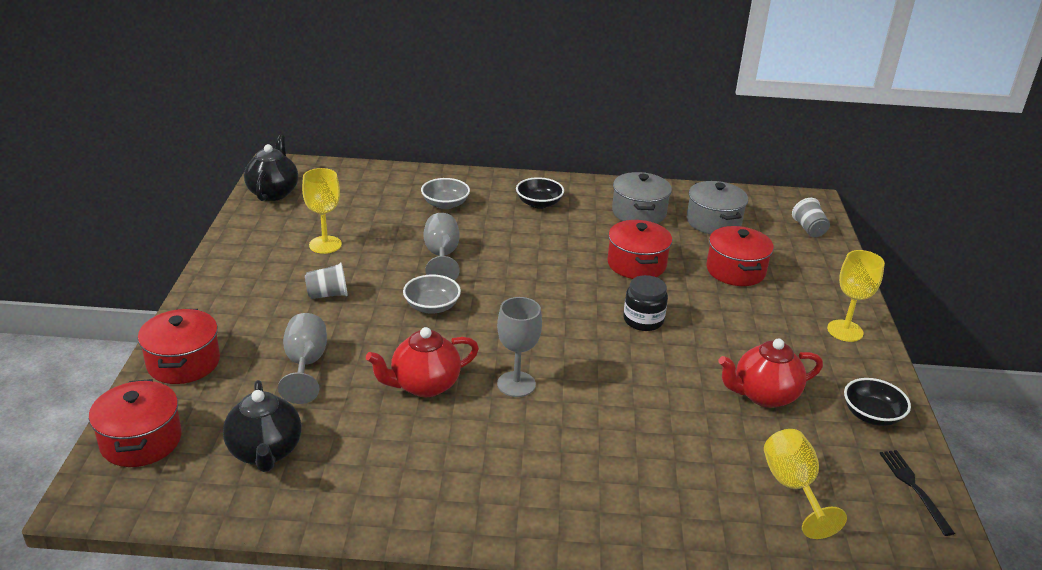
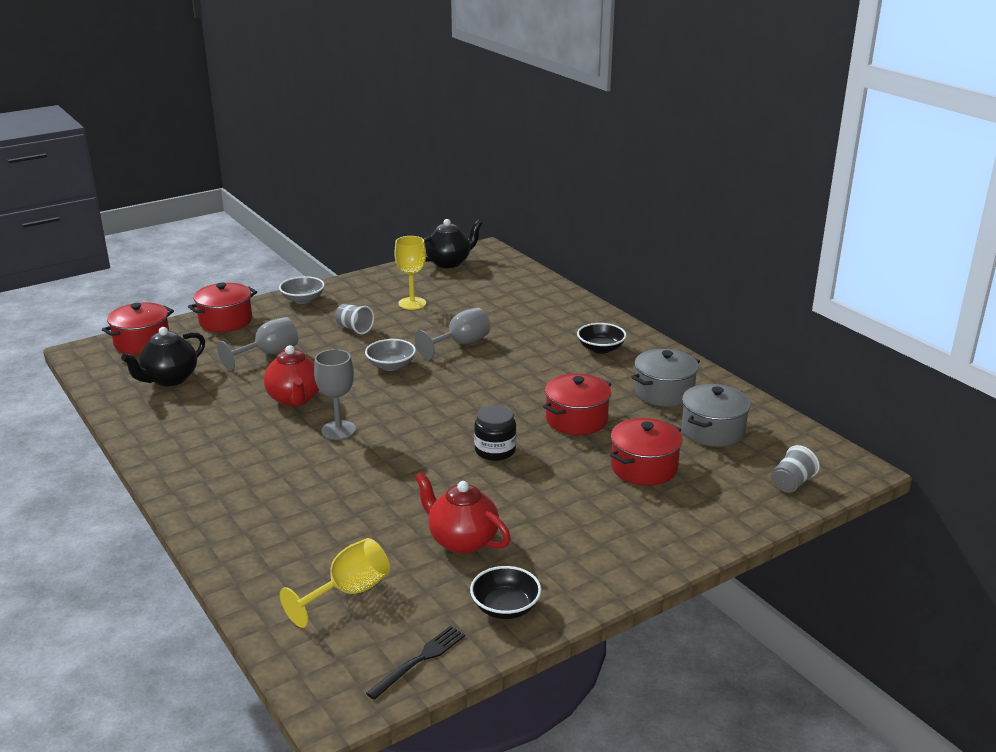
camera: 55 degrees right, 5 degrees down
(424, 385) = (295, 399): red teapot -> red teapot turned 135 degrees counterclockwise
(445, 204) = (535, 317): grey bowl -> grey bowl (303, 300)
(845, 331) = (629, 555): yellow goblet -> none

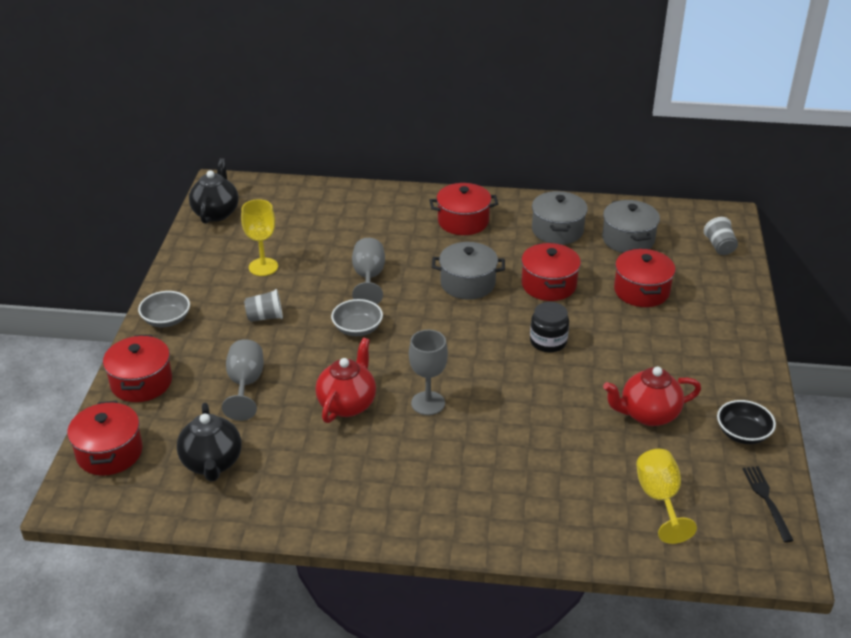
camera: 50 degrees left, 10 degrees up
(295, 399) = (347, 404): red teapot -> red teapot turned 90 degrees counterclockwise
(518, 384) = (467, 283): none -> grey pot
(600, 349) = (463, 221): black bowl -> red pot

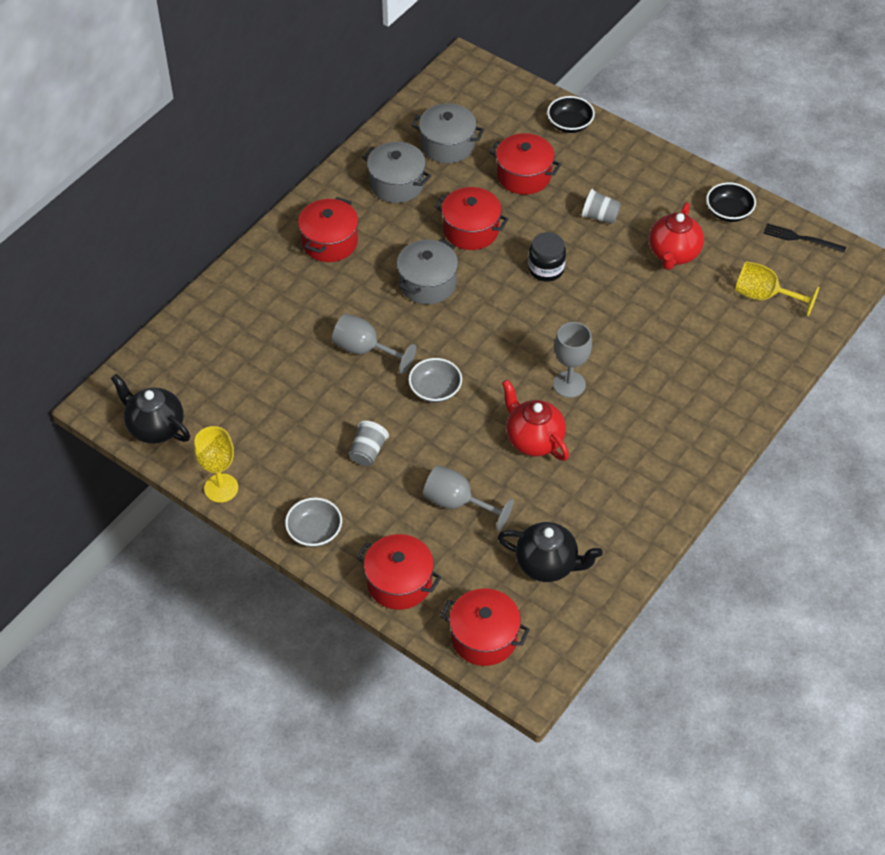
camera: 60 degrees left, 15 degrees up
(263, 267) = (284, 423): yellow goblet -> yellow goblet (221, 488)
(719, 247) = (503, 94): grey cup -> grey cup (600, 217)
(731, 295) = (569, 124): none -> black bowl

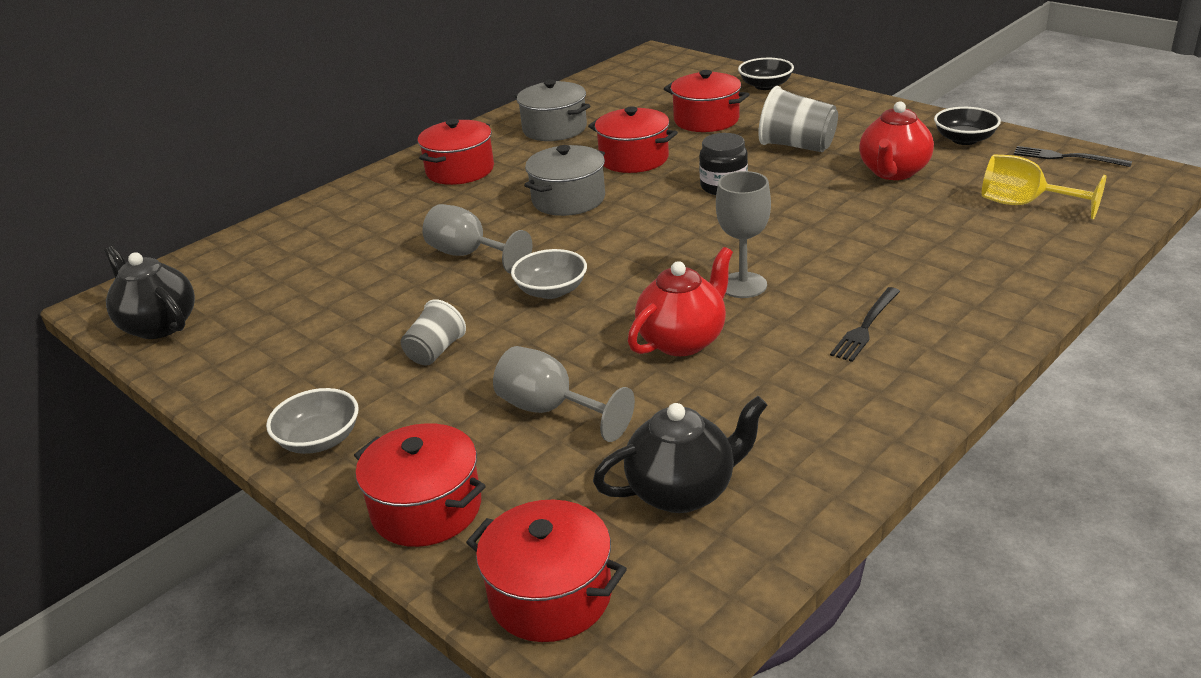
camera: 10 degrees right, 20 degrees down
(221, 488) = (209, 388): yellow goblet -> none
(447, 145) = (621, 102): grey pot -> none
(533, 439) = (683, 340): red teapot -> red teapot turned 75 degrees clockwise
(547, 564) = (683, 491): black teapot -> black teapot turned 45 degrees counterclockwise
(600, 217) = (797, 146): grey cup -> grey cup, size x1.58
(651, 425) = (865, 326): none -> black fork

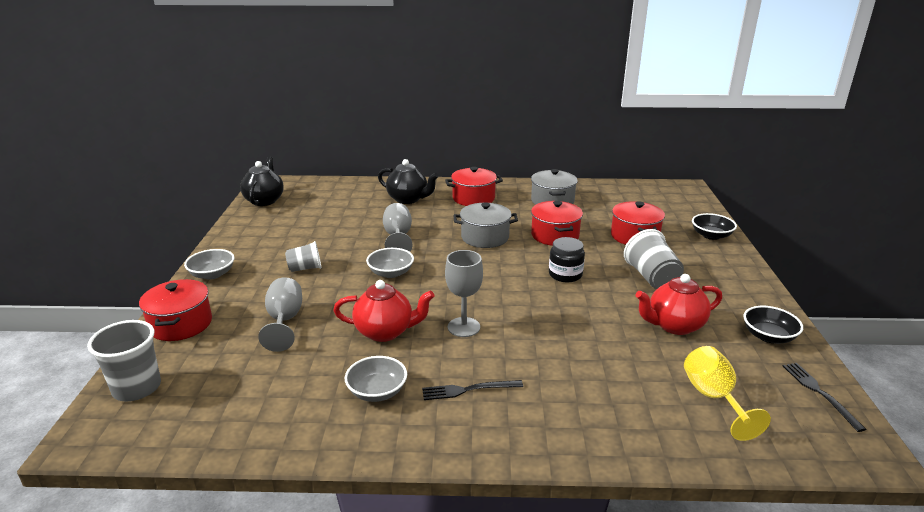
camera: 45 degrees right, 5 degrees down
(550, 595) = (137, 388): red pot -> grey cup
(683, 491) = (246, 392): black teapot -> black teapot (408, 199)
(800, 388) = (377, 391): none -> grey bowl

